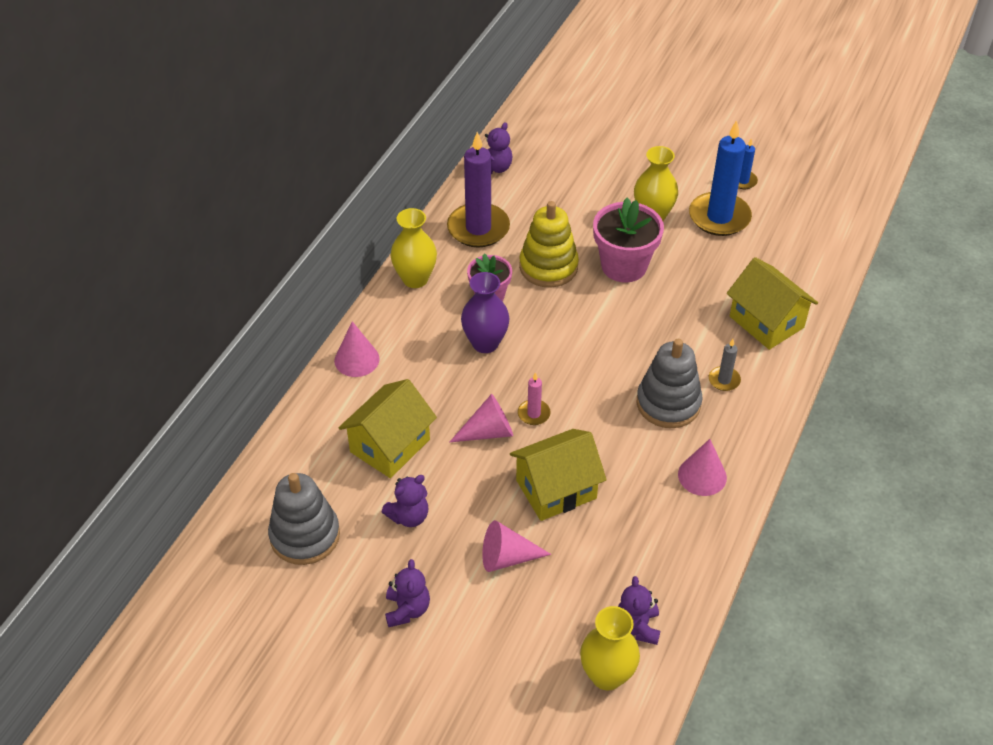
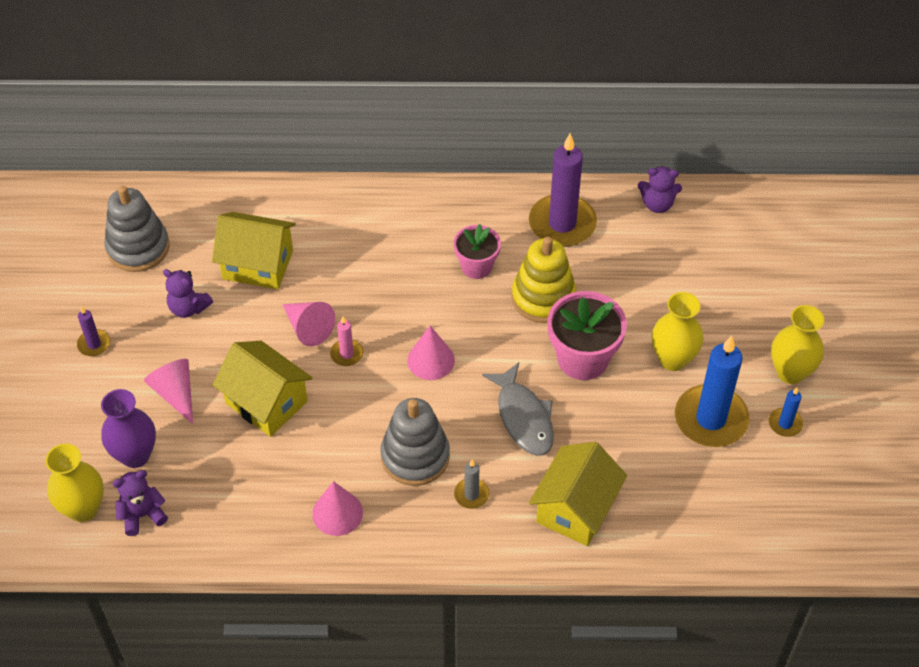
camera: 65 degrees right, 5 degrees up
(356, 359) = (343, 202): pink cone -> pink cone (431, 360)
(407, 609) = (94, 344): purple teddy bear -> purple candle
(415, 279) = (465, 203): yellow vase -> yellow vase (790, 372)
(485, 343) = (414, 286): purple vase -> purple vase (135, 455)
(663, 321) = (523, 417): none -> grey fish

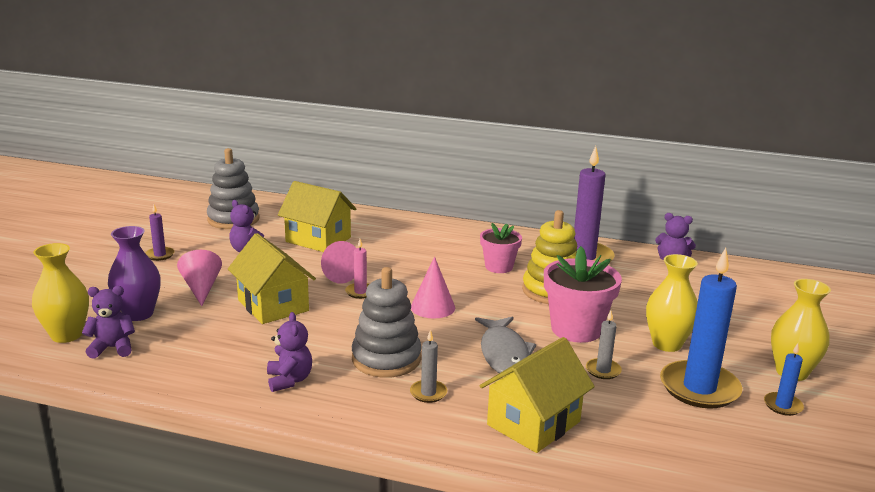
camera: 15 degrees right, 30 degrees down
(337, 513) = (289, 380): pink cone -> purple teddy bear
(621, 417) = (603, 370): none -> grey candle

